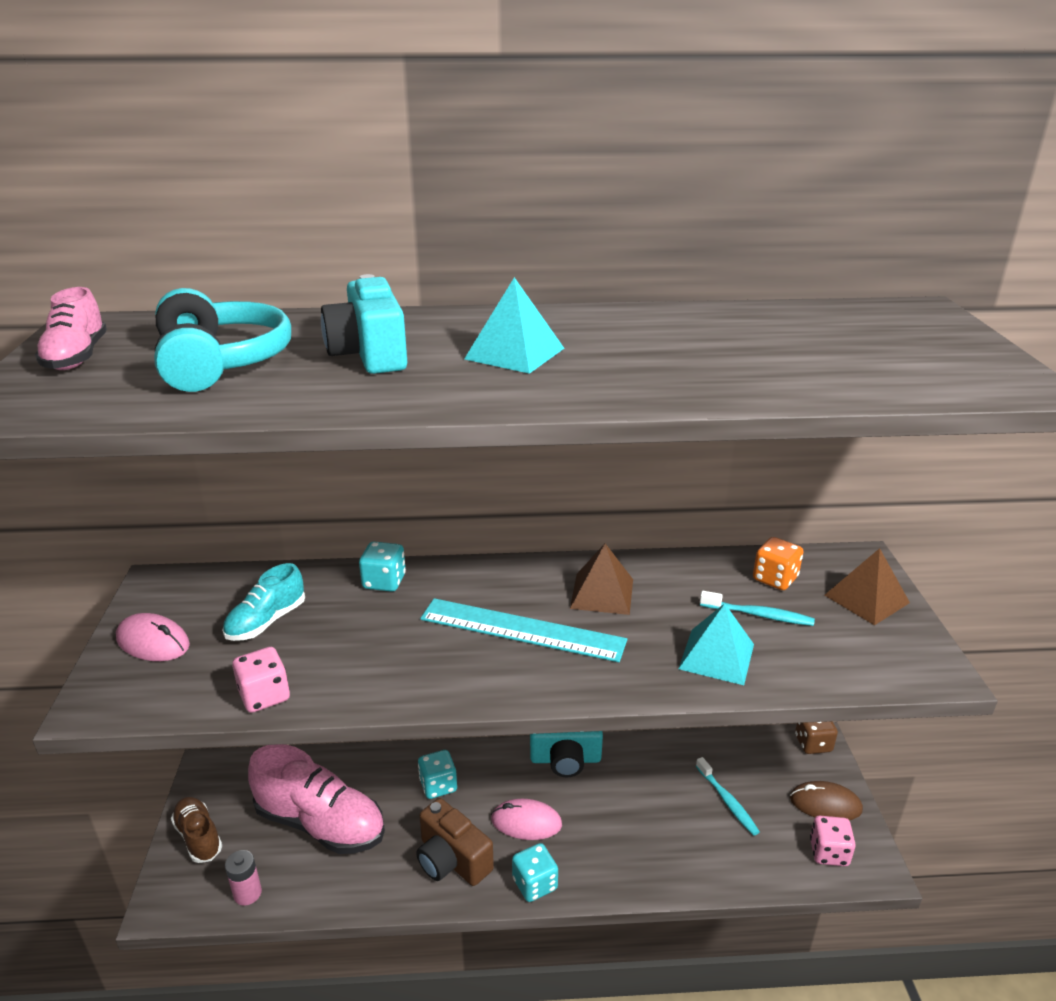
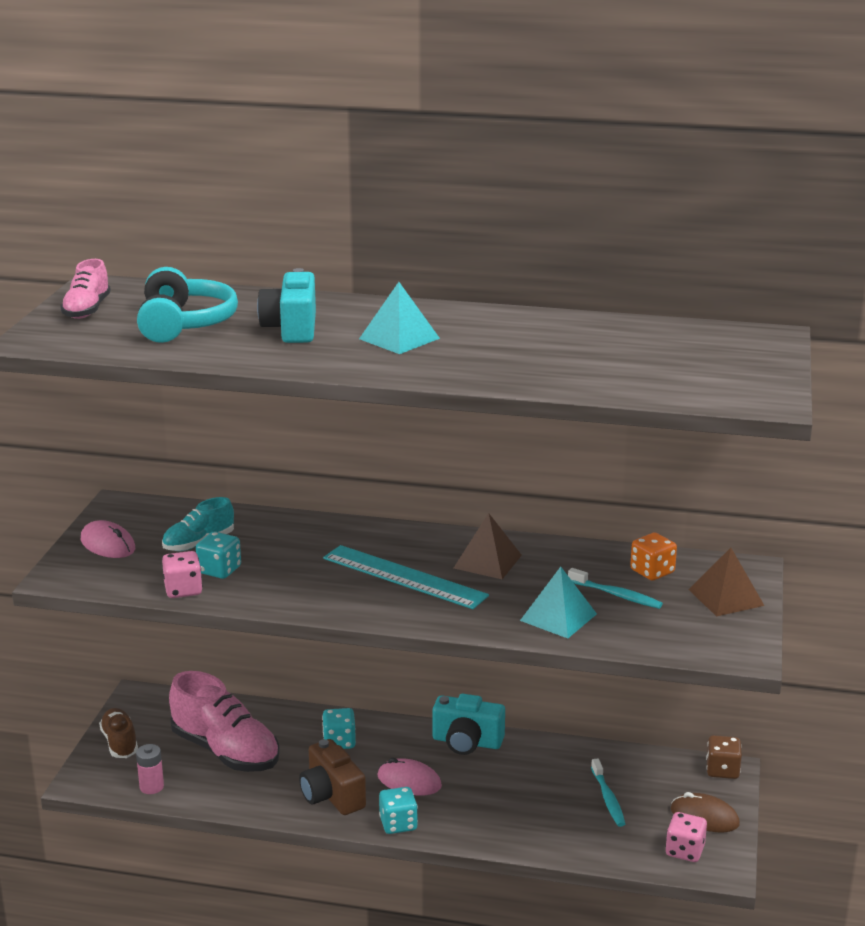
camera: 15 degrees right, 5 degrees down
(384, 582) = (304, 528): turquoise dice -> turquoise dice (219, 570)

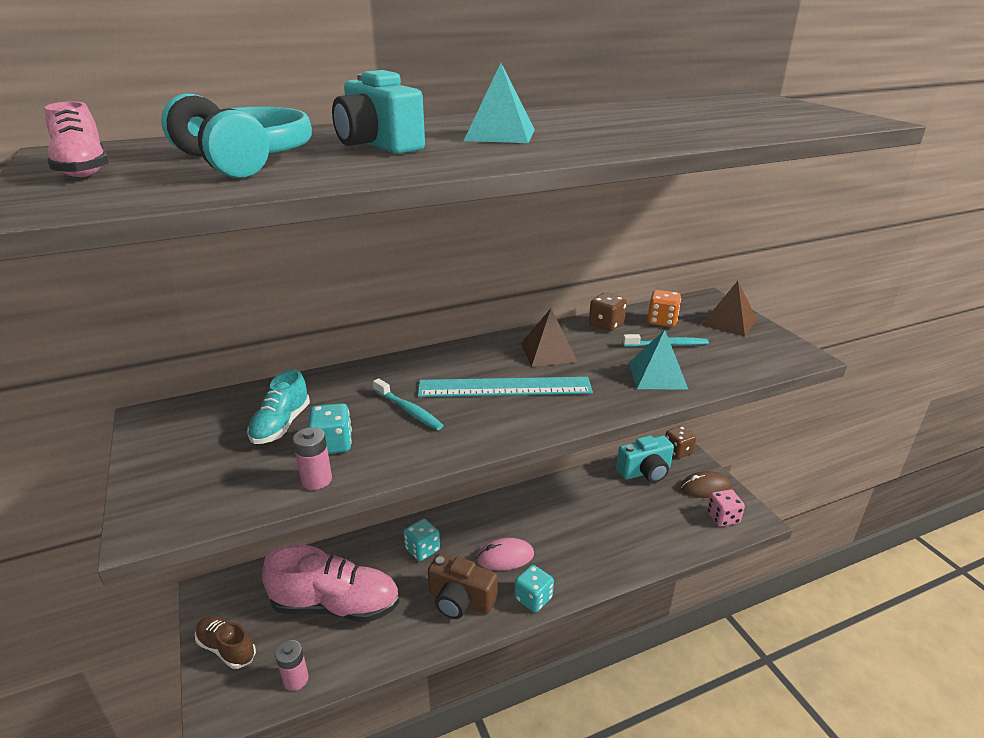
camera: 35 degrees left, 5 degrees up
(107, 544) = (178, 463): pink mouse -> none
(183, 590) = (316, 480): pink dice -> pink battery
(467, 742) = (512, 505): turquoise camera -> turquoise camera (645, 472)
(586, 555) = (606, 324): none -> brown dice
(608, 798) = (641, 503): turquoise toothbrush -> turquoise toothbrush (409, 410)

